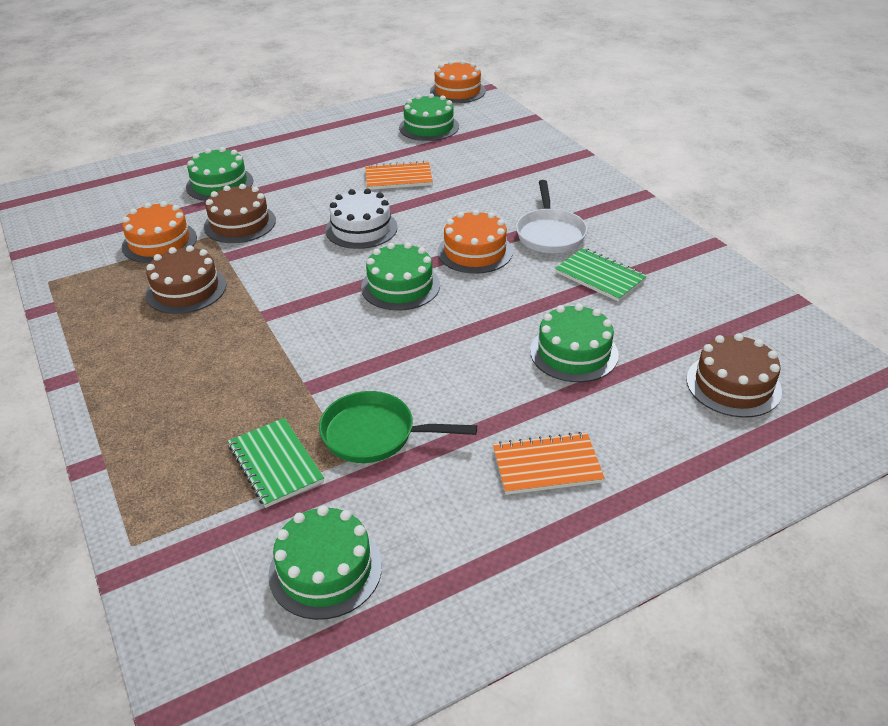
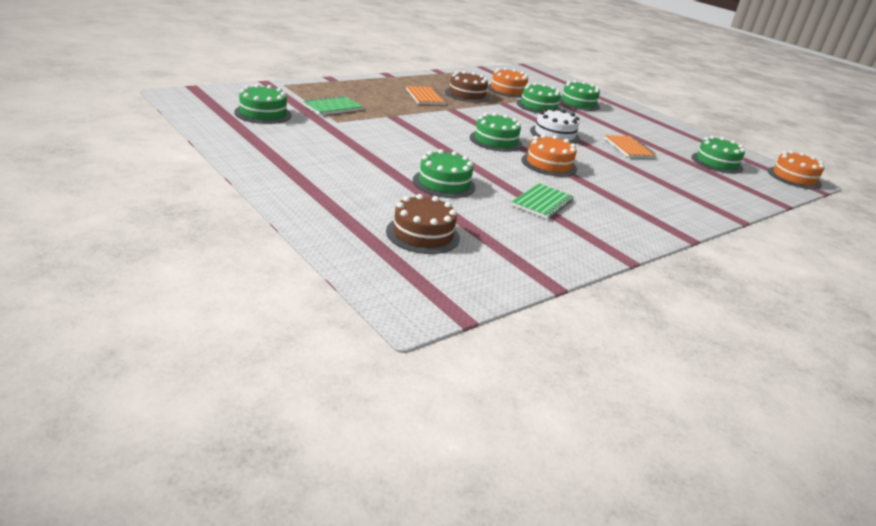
camera: 75 degrees right, 10 degrees down
(240, 223) = (538, 106): brown cake -> green cake
(375, 434) = (356, 127): green pan -> none
(547, 465) = (333, 164): orange notebook -> orange notebook (425, 97)
(549, 233) = (591, 191): white pan -> none

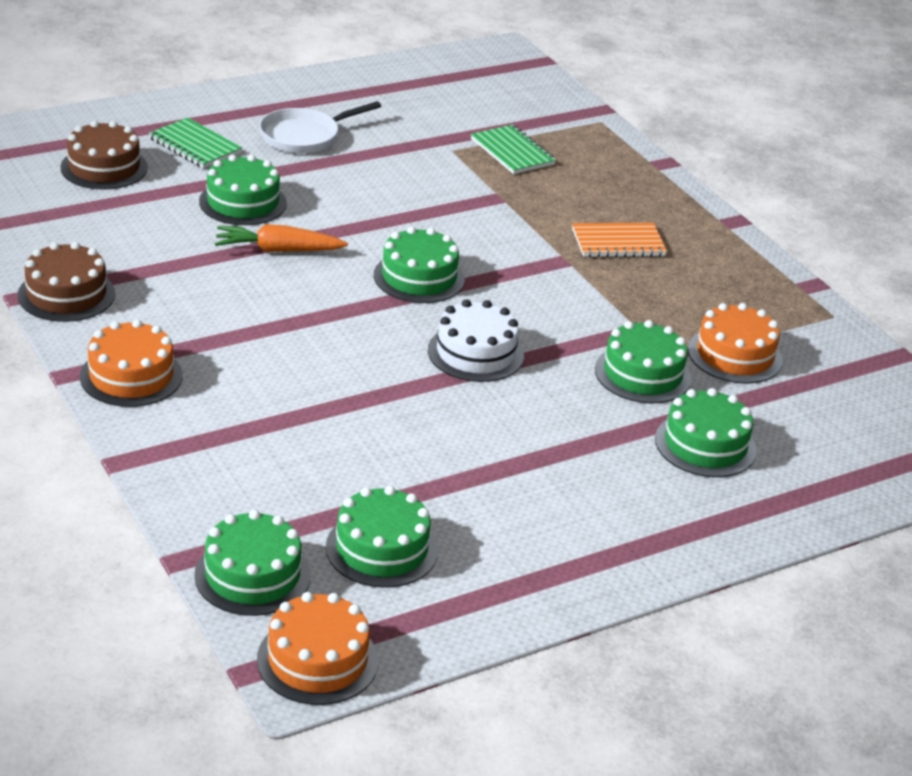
camera: 100 degrees right, 5 degrees up
(263, 113) = (460, 101): green cake -> green cake (252, 575)
(335, 161) = (304, 136): none -> white pan
(467, 95) = (665, 293): brown cake -> brown cake (66, 294)
(496, 174) = (278, 250): none -> orange carrot
(542, 203) = (184, 269): green notebook -> green notebook (195, 146)
(549, 164) = (327, 310): orange cake -> orange cake (131, 376)
(629, 148) = (431, 434): orange notebook -> none

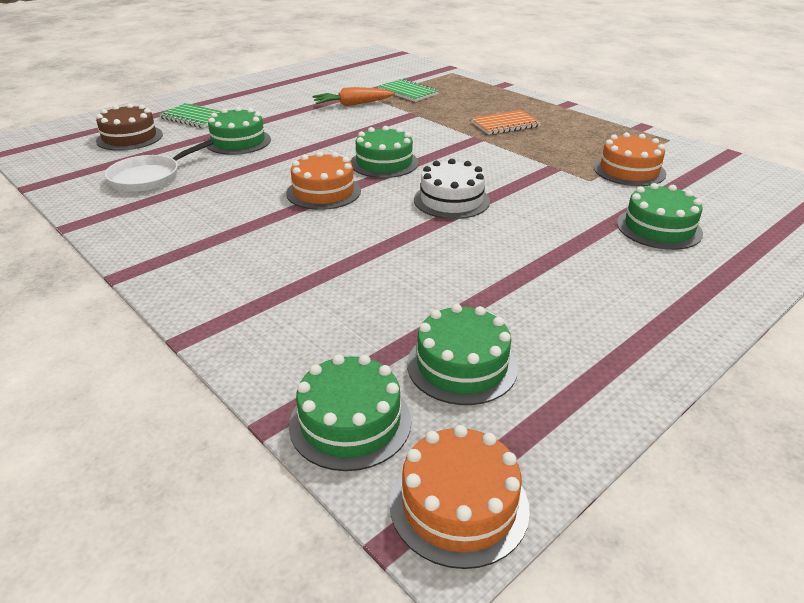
camera: 10 degrees left, 0 degrees up
(66, 294) = (111, 217): brown cake -> none
(131, 376) = (179, 266): orange cake -> orange cake (323, 192)
(278, 250) = (274, 163): orange carrot -> orange carrot (353, 104)
(304, 136) = (269, 103): white pan -> white pan (149, 177)
(642, 374) = (578, 192): green cake -> none

